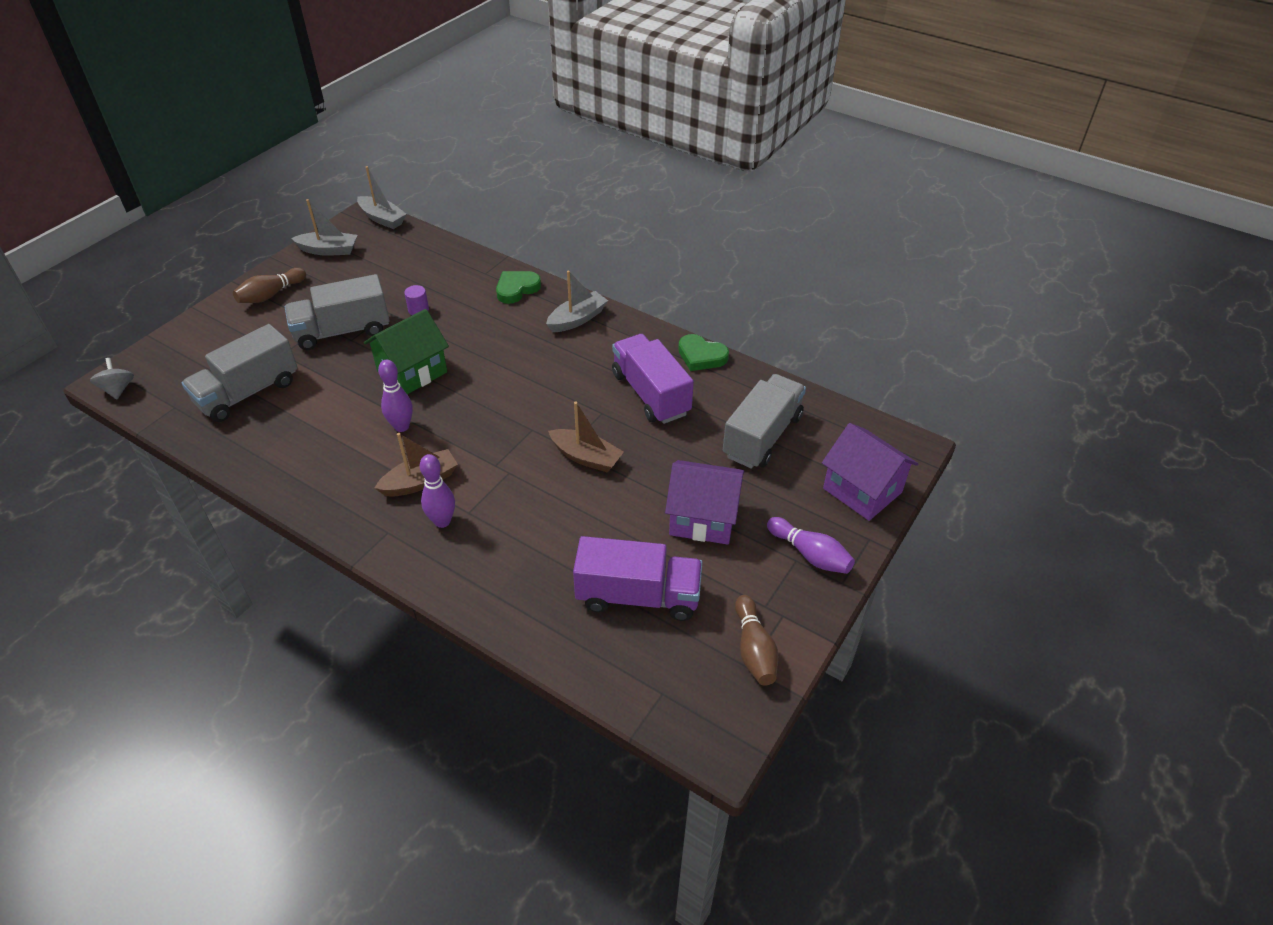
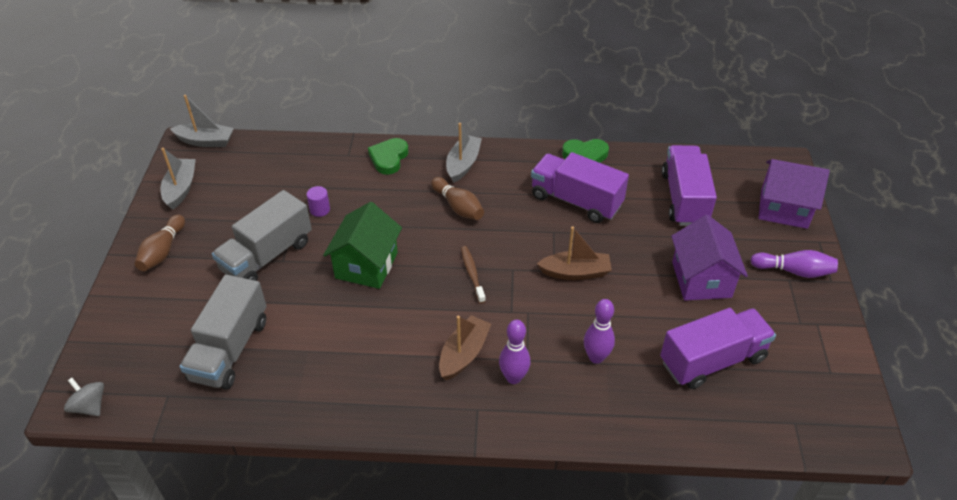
camera: 30 degrees left, 0 degrees up
(329, 250) = (181, 188): grey boat -> grey boat turned 60 degrees counterclockwise
(401, 426) = (403, 316): purple bowling pin -> purple bowling pin (596, 357)
(492, 417) = (472, 274): none -> brown toothbrush
(702, 518) = (701, 279): purple house -> purple house turned 75 degrees counterclockwise
(754, 649) = (822, 358): brown bowling pin -> brown bowling pin (458, 207)
(762, 436) = (684, 199): grey truck -> purple truck

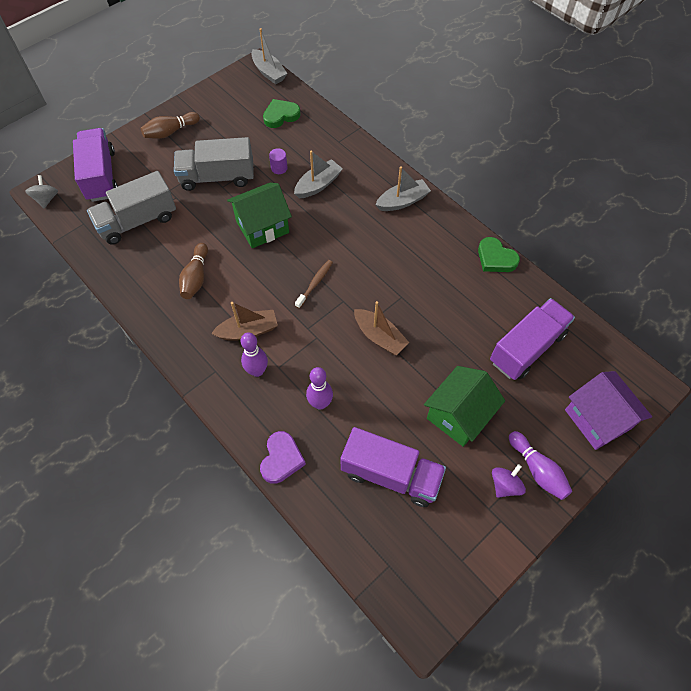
camera: 45 degrees right, 15 degrees up
(181, 188) = (221, 96): grey boat -> grey boat (318, 185)
(389, 158) = (360, 162): green heart -> green heart (281, 116)
(458, 207) = (362, 230): brown bowling pin -> brown bowling pin (196, 277)
(576, 201) = (445, 287): purple truck -> purple truck (101, 176)
(622, 424) = (281, 459): none -> purple heart
(701, 279) = (458, 415): purple house -> green house
(789, 298) = (505, 485): none -> purple spinning top

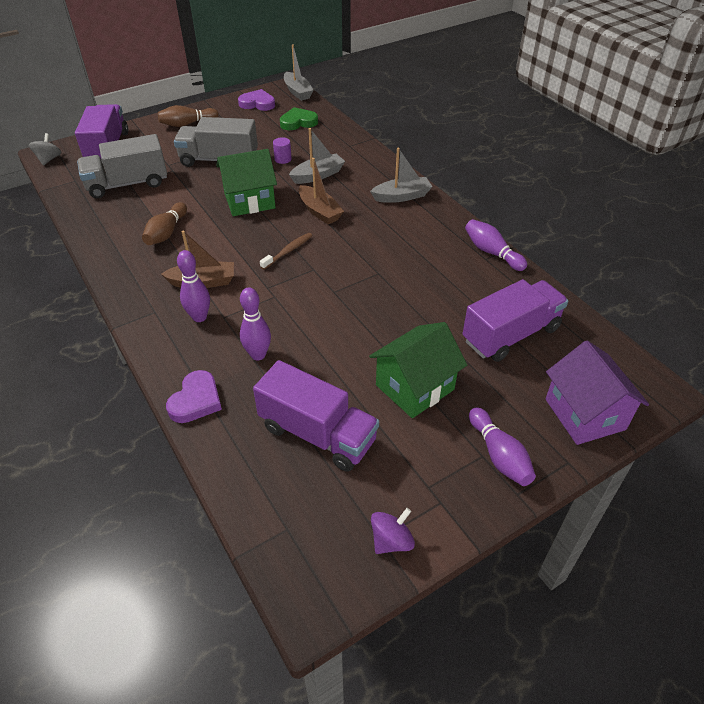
camera: 10 degrees right, 15 degrees down
(233, 94) = (257, 103): none -> purple heart
(379, 337) = (343, 304): brown boat -> brown boat (319, 211)
(495, 258) = (492, 252): green heart -> purple bowling pin
(505, 485) = (454, 465): purple spinning top -> purple spinning top (391, 540)

